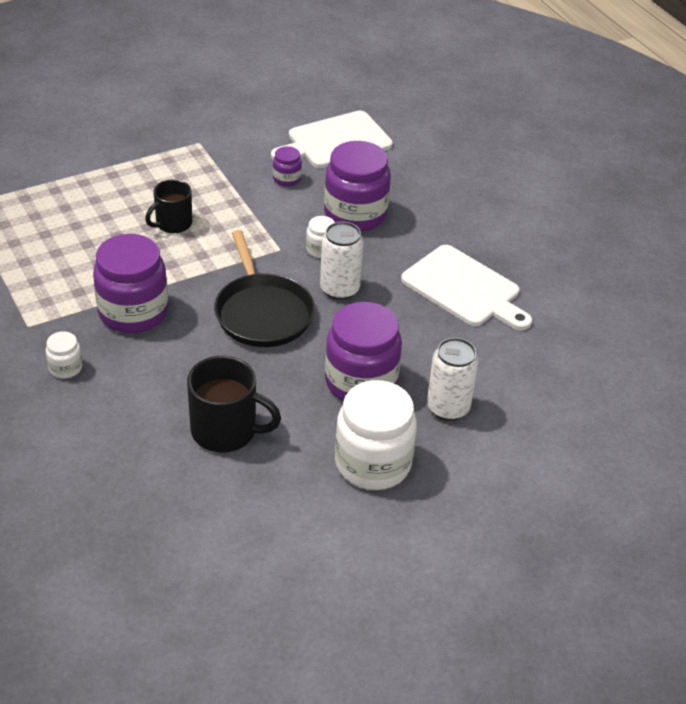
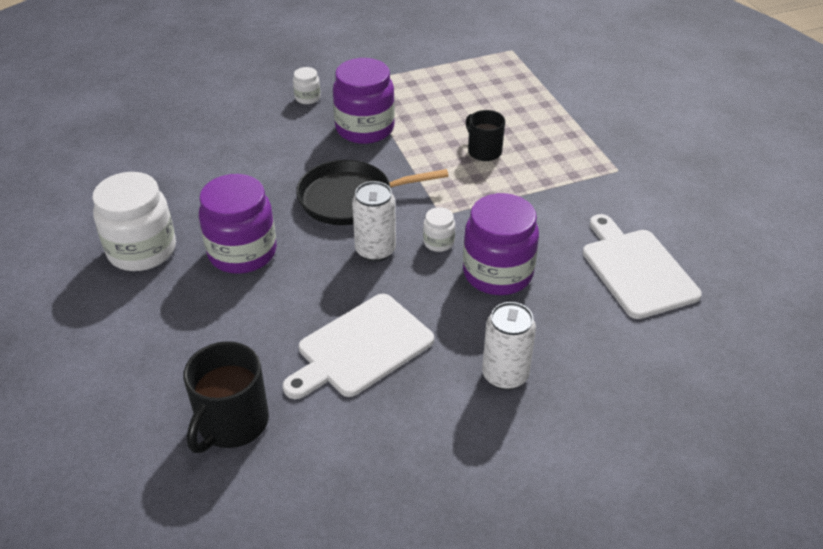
camera: 100 degrees right, 0 degrees up
(226, 431) = (212, 171): black mug -> black mug (232, 423)
(287, 179) = (559, 227): purple jar -> none
(448, 408) = (189, 308): white can -> white can (505, 375)

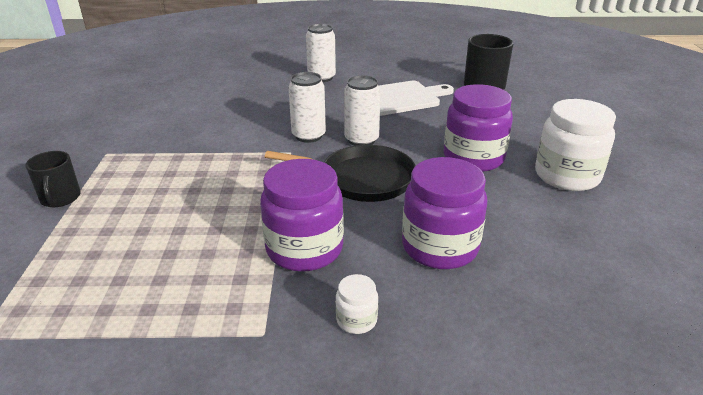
camera: 160 degrees left, 10 degrees down
(438, 242) = (308, 136): white jar -> white can
(484, 151) = (199, 194): black mug -> black mug (60, 198)
(497, 273) = (282, 113): purple jar -> purple jar (440, 247)
(636, 270) = (190, 99): white cutting board -> none

